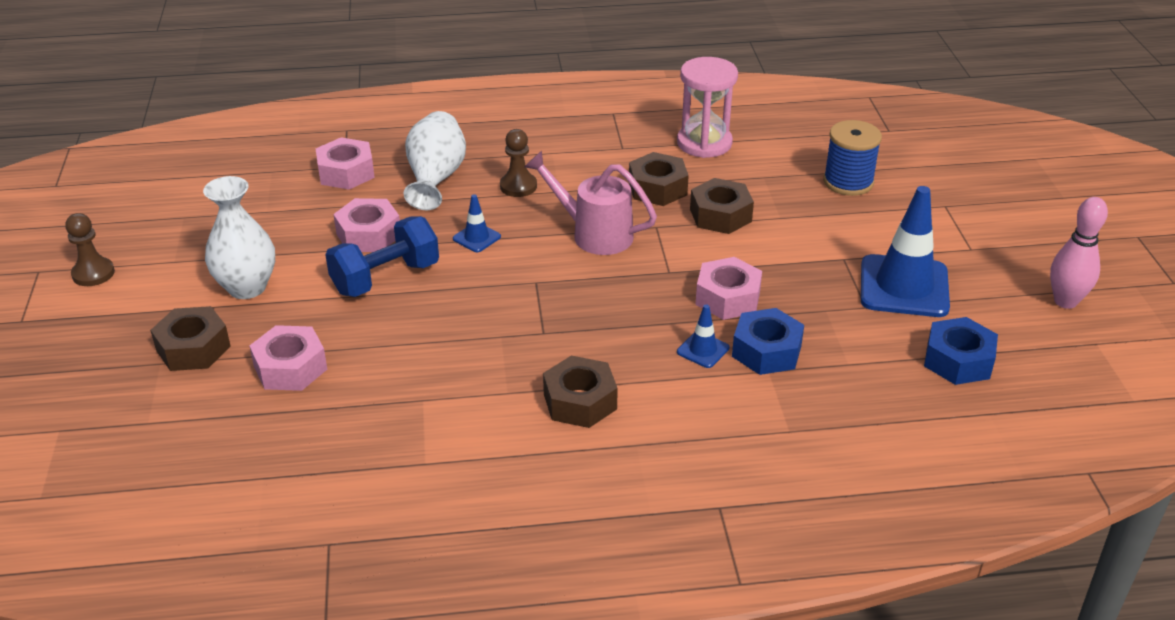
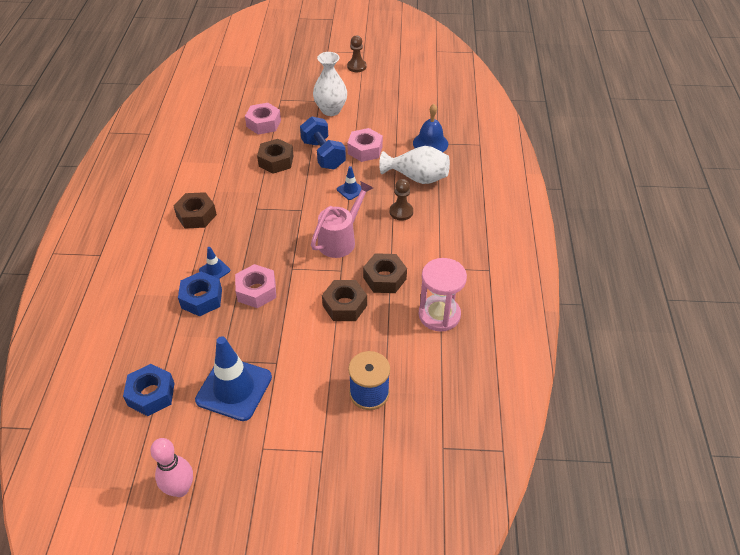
camera: 100 degrees right, 10 degrees up
(193, 348) = (289, 96): brown nut -> brown nut (276, 161)
(346, 172) = (430, 143): pink nut -> blue bell

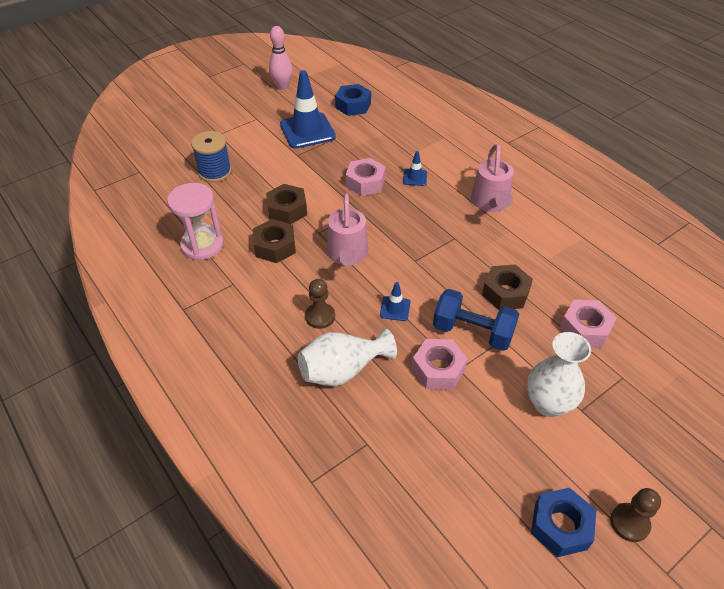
camera: 140 degrees right, 0 degrees up
(196, 215) = (490, 203): brown nut -> pink watering can
(201, 298) = (396, 158): blue nut -> blue nut (560, 526)
(430, 143) = (375, 436): blue bell -> none

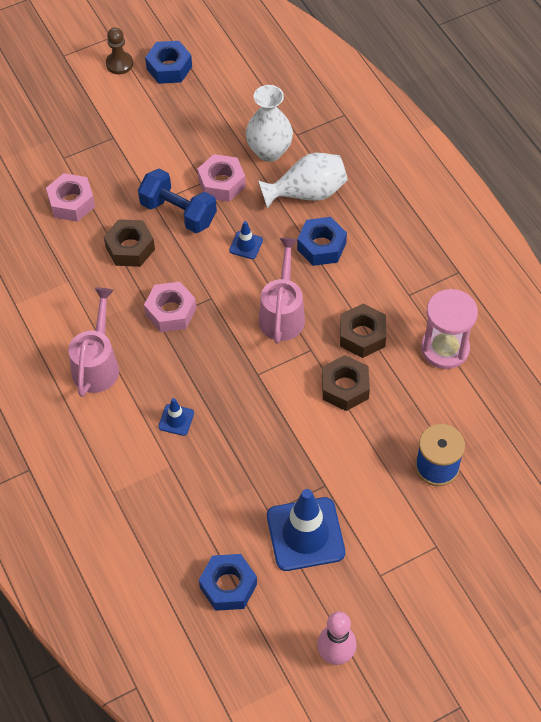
camera: 170 degrees left, 10 degrees up
(320, 316) = (321, 246): brown pawn -> blue nut
(365, 183) = (241, 419): pink nut -> pink nut (171, 312)
(548, 403) = (138, 145): white vase -> white vase (269, 151)

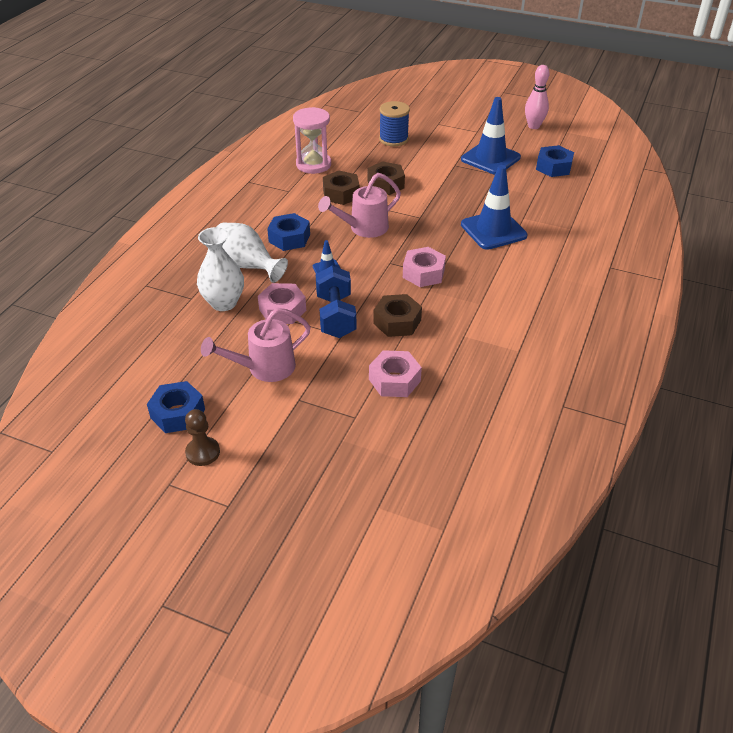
camera: 130 degrees left, 15 degrees down
(97, 365) = (505, 282): pink watering can -> pink watering can (265, 368)
(176, 420) = (493, 230): blue traffic cone -> blue traffic cone, size x2.19

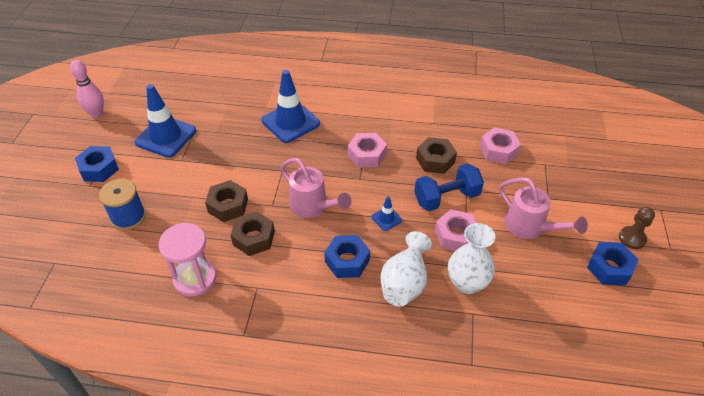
camera: 105 degrees left, 5 degrees up
(553, 167) = (178, 96): blue nut -> blue nut (99, 169)

